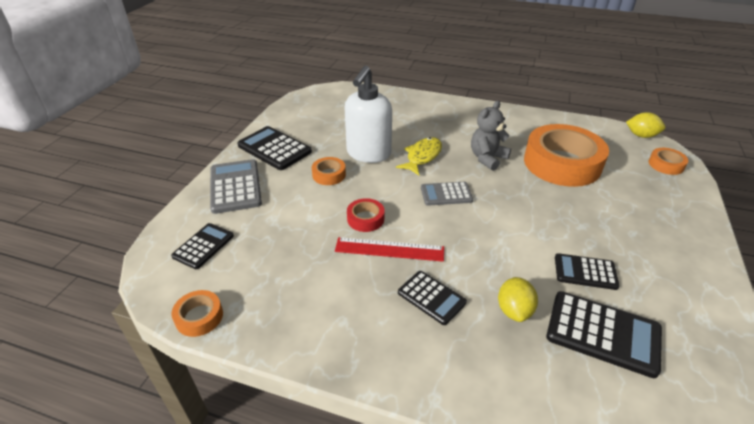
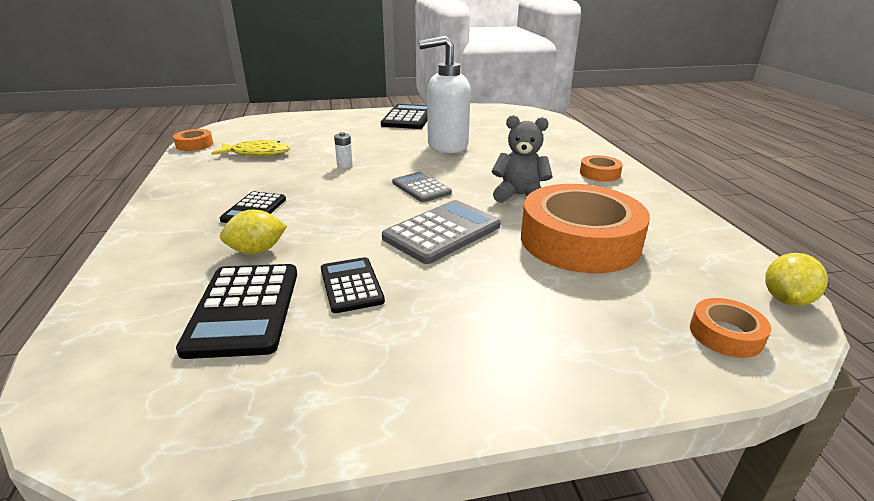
camera: 60 degrees right, 10 degrees down
(203, 246) = (266, 129): black calculator -> none
(235, 186) = (343, 120): grey calculator -> grey calculator (442, 232)
(329, 175) = (394, 140): orange tape -> orange tape (599, 173)
(365, 219) = (344, 165): red tape -> white battery
(389, 249) = (309, 181): red ruler -> none
(422, 156) = (475, 166): yellow fish -> yellow fish (257, 153)
(641, 135) = (786, 299): yellow lemon -> yellow lemon turned 45 degrees clockwise

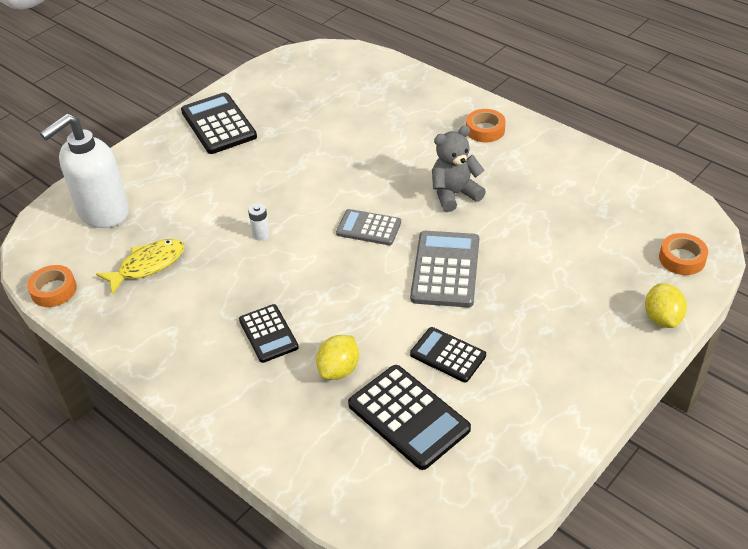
camera: 35 degrees left, 15 degrees up
(447, 146) = (318, 155): white soap dispenser -> white soap dispenser (103, 212)
(579, 241) = (543, 223): orange tape -> none
(786, 299) = (692, 210): yellow lemon -> yellow lemon (662, 318)

